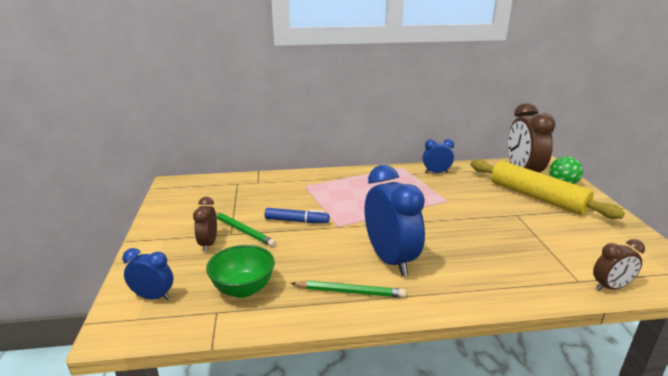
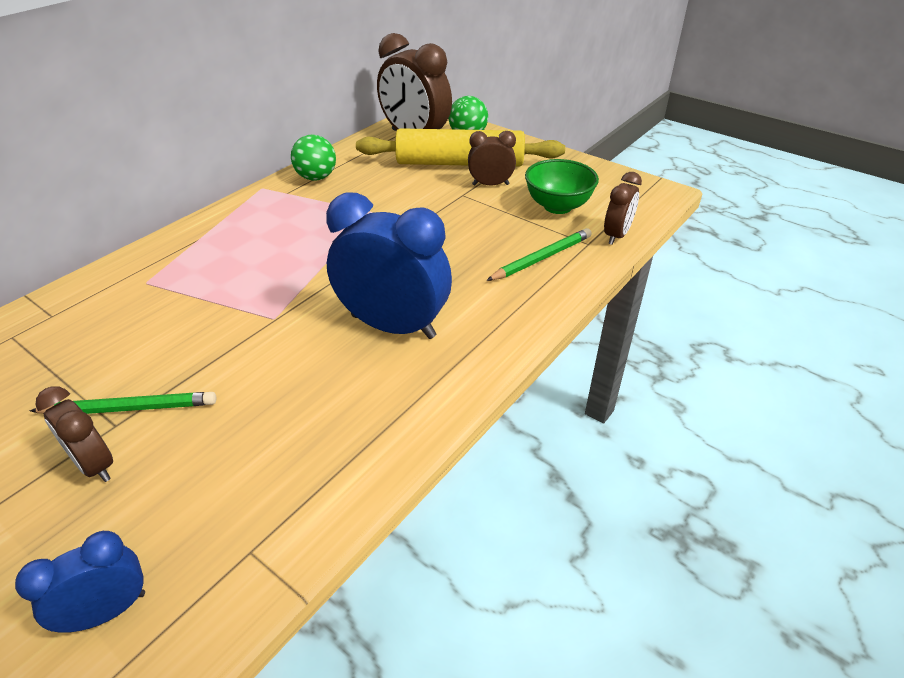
camera: 45 degrees left, 15 degrees up
(243, 289) = (248, 491): green bowl -> green bowl (557, 206)
(297, 221) = (203, 344): blue marker -> none
(350, 292) = (395, 397): green pencil -> green pencil (542, 258)
(436, 172) = (316, 177): blue clock -> green ball
(544, 217) = (490, 184): none -> brown clock

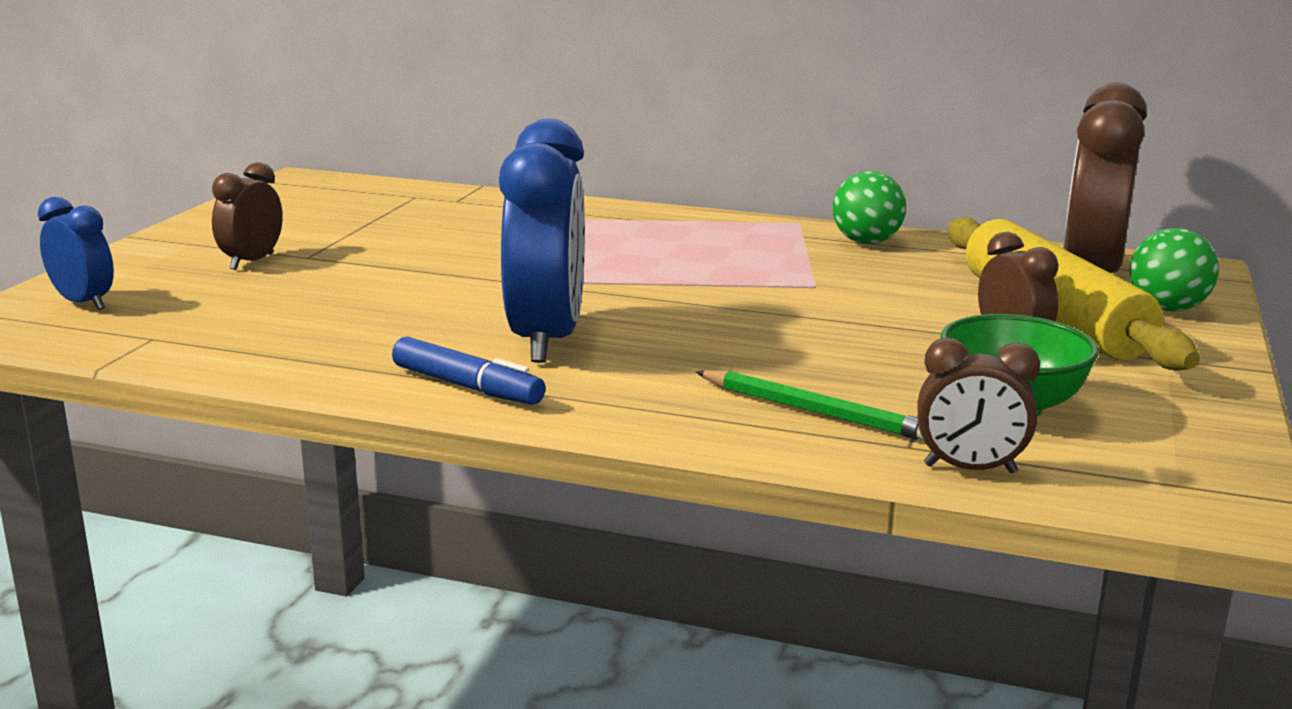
camera: 70 degrees right, 20 degrees down
(130, 408) = (333, 256): green pencil -> none
(453, 374) = (467, 387): none -> blue marker

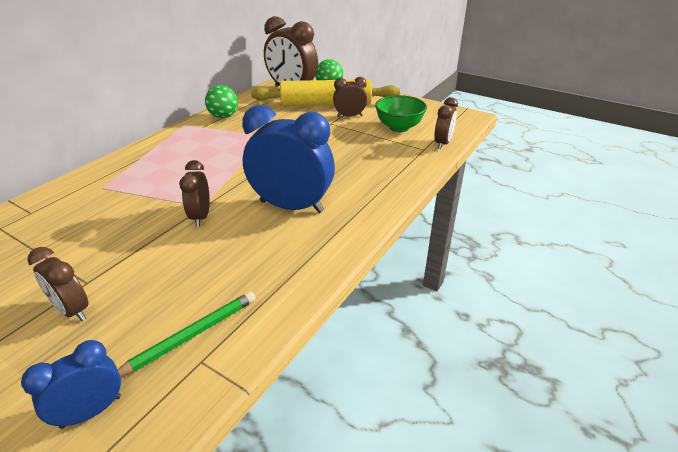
camera: 75 degrees left, 15 degrees up
(467, 387) = (339, 234): blue marker -> none
(484, 285) = (201, 217): none -> brown clock
(815, 412) = (392, 159): green pencil -> green pencil (191, 335)

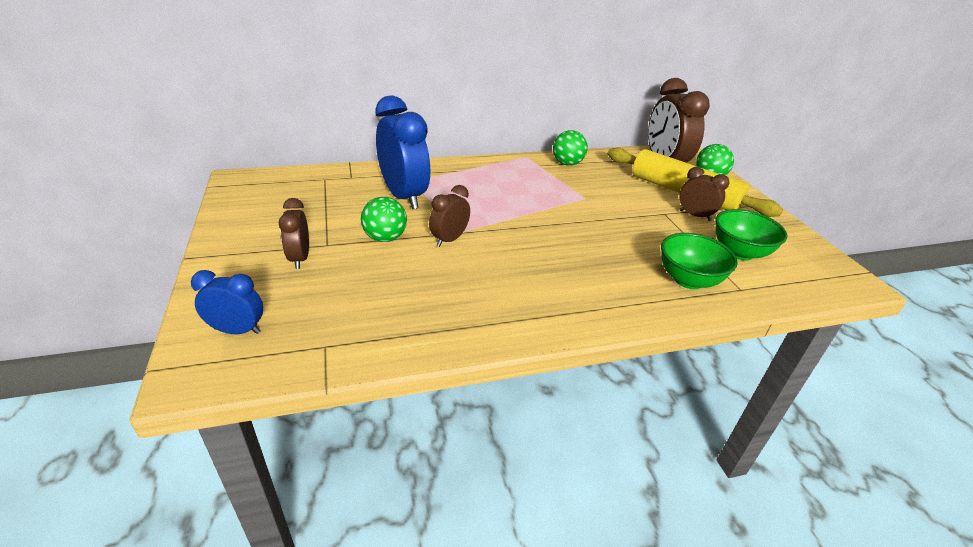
camera: 40 degrees right, 0 degrees up
(140, 246) = (385, 238): none -> green ball
(191, 335) = (340, 324): green pencil -> none
(291, 206) = (529, 271): blue clock -> blue clock (404, 196)
(392, 158) = (688, 280): none -> green bowl
(442, 143) = (774, 295): brown clock -> none

